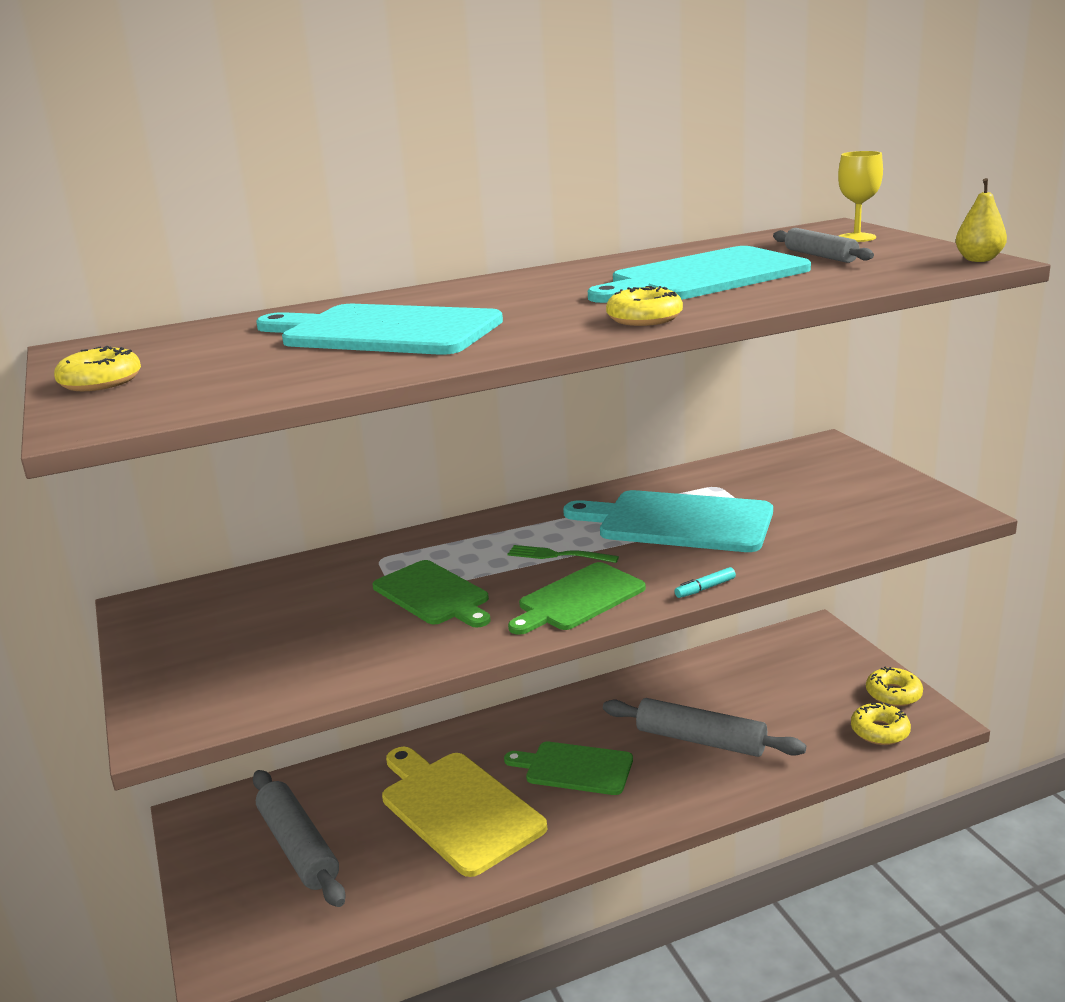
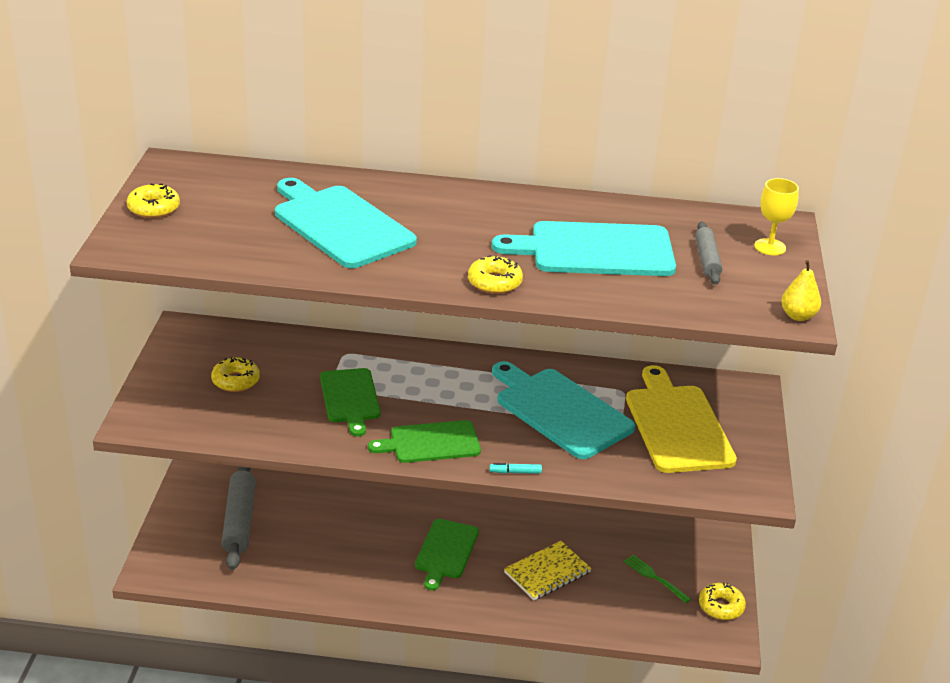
camera: 25 degrees right, 10 degrees up
(458, 808) = (350, 542): yellow cutting board -> yellow cutting board (677, 425)
(557, 555) = (453, 402): green fork -> green fork (654, 577)
(575, 768) = (446, 551): green cutting board -> green cutting board turned 120 degrees counterclockwise
(700, 740) = (547, 572): grey rolling pin -> yellow notebook
(879, 731) = (678, 628): yellow donut -> yellow donut (235, 381)

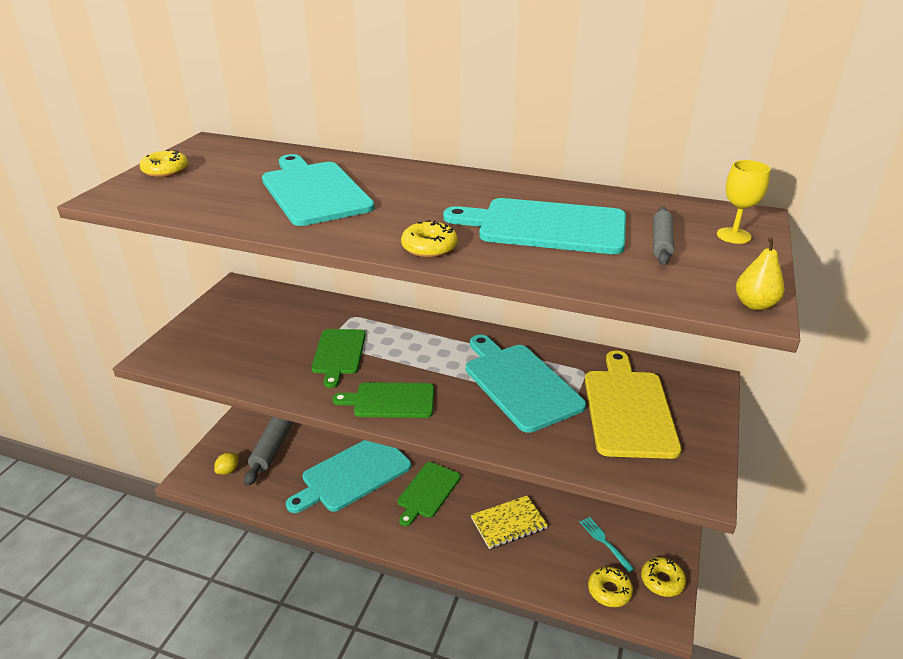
camera: 15 degrees right, 0 degrees up
(195, 557) = (228, 470): none -> yellow lemon
(235, 381) = (253, 330): yellow donut -> yellow donut (609, 591)
(350, 543) = (353, 474): none -> turquoise cutting board
(515, 472) = (457, 438): turquoise marker -> none
(654, 577) = (604, 542): green fork -> turquoise fork

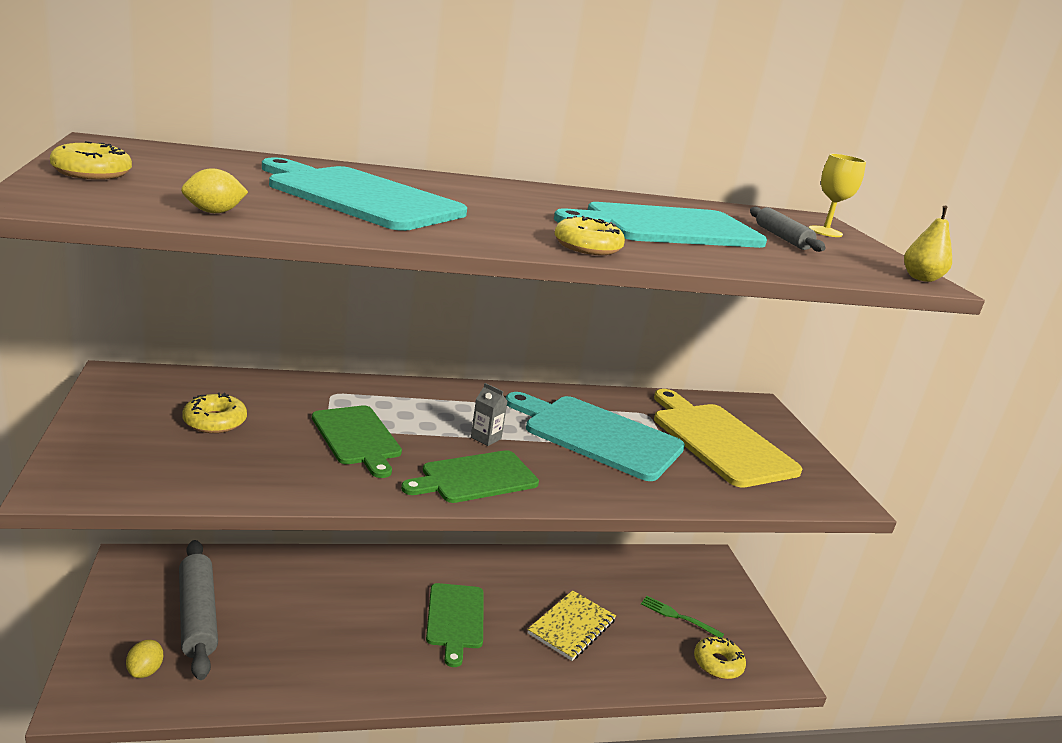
camera: 35 degrees left, 10 degrees down
(194, 206) = (214, 212): none -> yellow lemon
(353, 474) = (343, 624): turquoise cutting board -> none
(428, 370) = (486, 438): none -> grey carton
(604, 542) = (678, 616): turquoise fork -> green fork
(662, 581) = (754, 638): yellow donut -> yellow donut (215, 422)

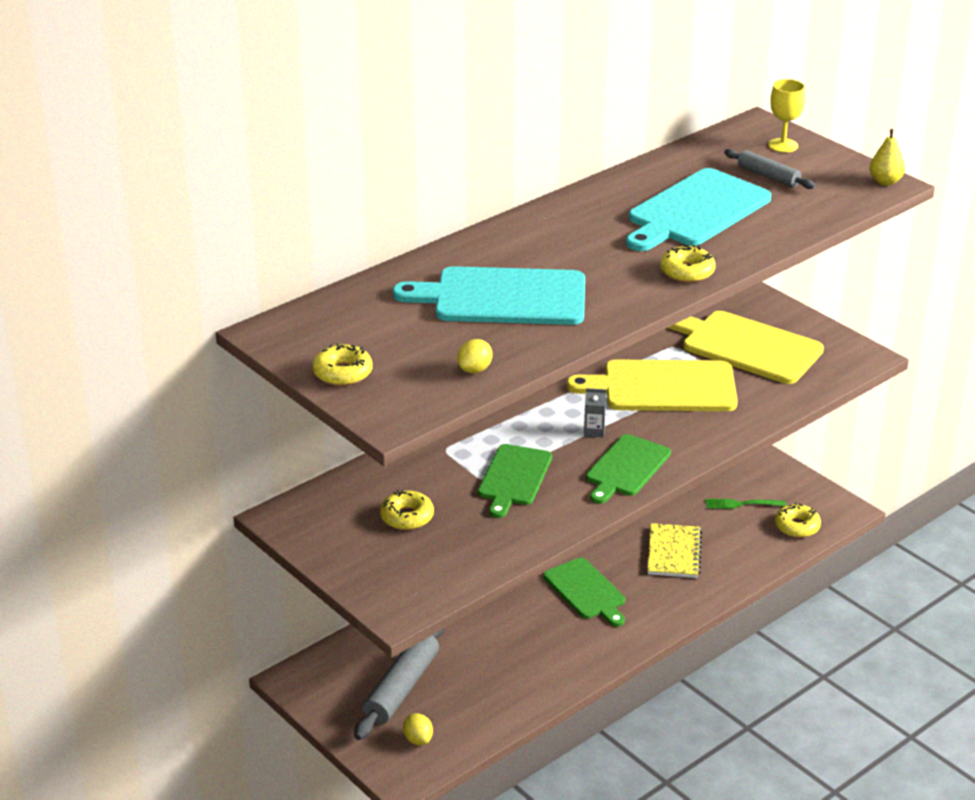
camera: 25 degrees left, 10 degrees up
(197, 616) = (401, 688): grey rolling pin -> grey rolling pin turned 75 degrees clockwise
(357, 437) = (513, 478): green cutting board -> green cutting board turned 75 degrees clockwise
(598, 435) = (663, 387): turquoise cutting board -> yellow cutting board

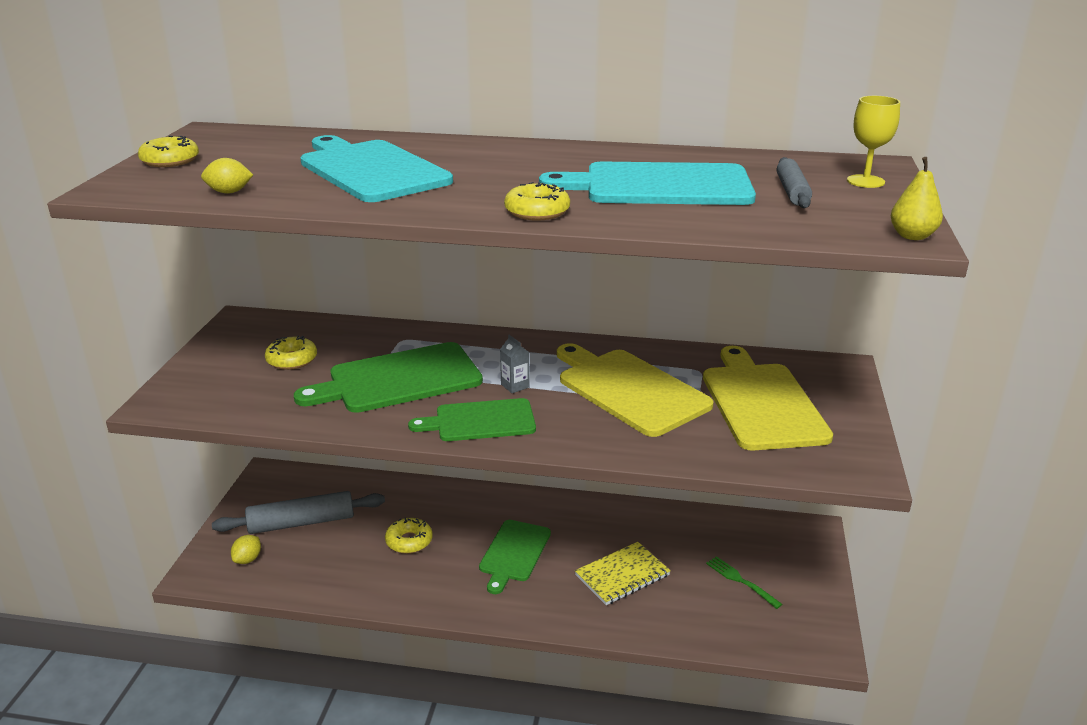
camera: 50 degrees right, 5 degrees down
(513, 478) = (399, 379): green cutting board -> green cutting board, size x1.56
(797, 526) = (759, 631): yellow donut -> yellow donut (409, 541)

